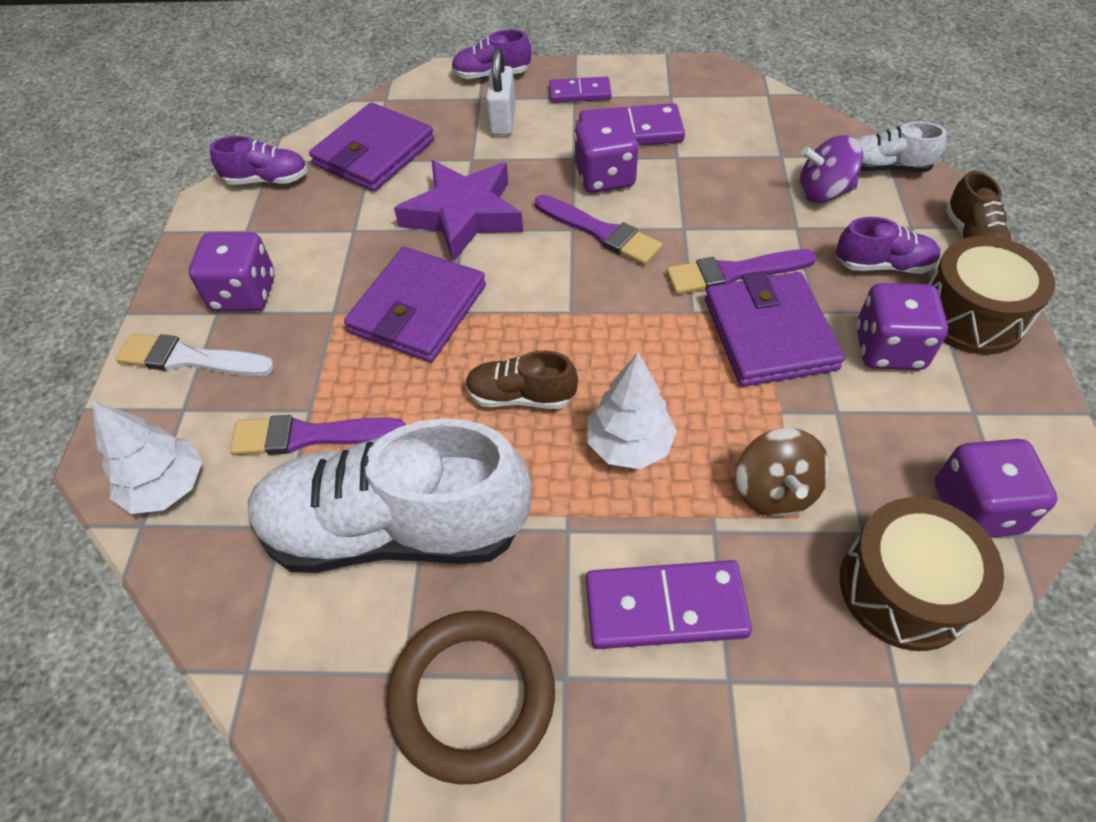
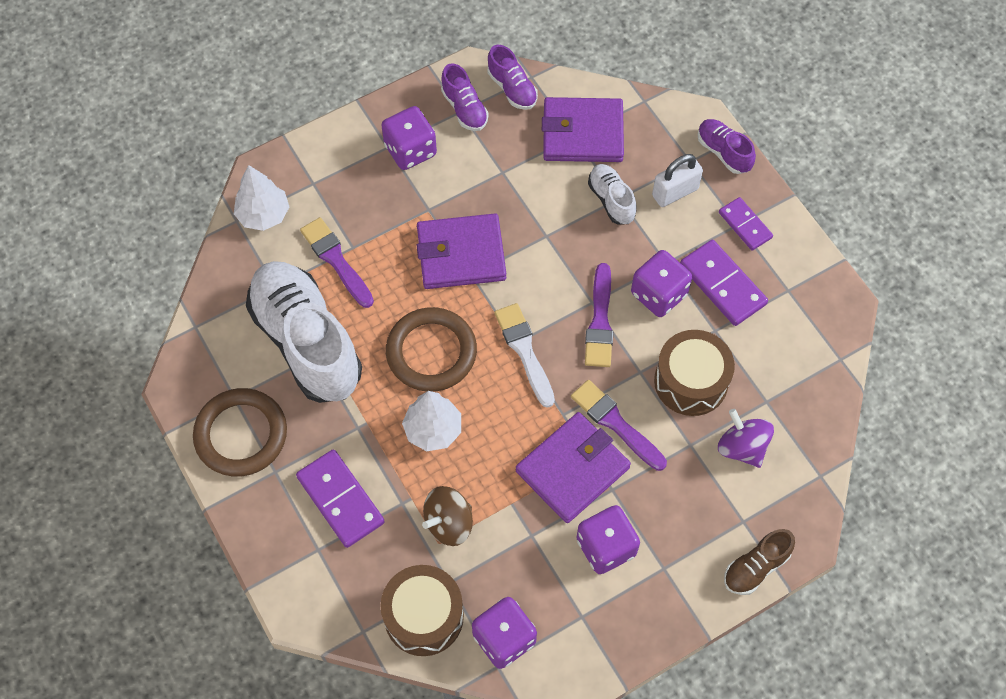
camera: 55 degrees right, 10 degrees up
(190, 358) = (347, 159): white brush -> white brush (524, 351)
(463, 215) = (559, 228): purple star -> none
(521, 396) = (431, 352): brown shoe -> brown ring
(883, 265) = (687, 516): purple shoe -> purple shoe (464, 108)
(885, 167) = (802, 480): white shoe -> white shoe (611, 200)
(971, 315) = (672, 589): brown drum -> brown drum (691, 381)

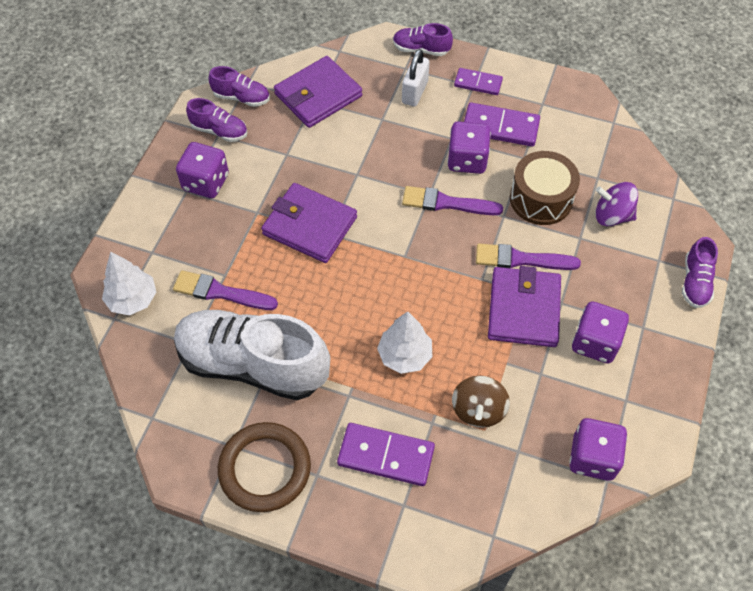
camera: 40 degrees left, 5 degrees down
(424, 616) = (525, 488): brown drum -> none
(431, 352) = (352, 304): brown ring -> none
(461, 254) = (309, 226): purple wallet -> purple wallet turned 75 degrees clockwise
(524, 351) = (416, 257): white brush -> none
(600, 321) = (446, 203): purple brush -> purple brush turned 135 degrees clockwise
(611, 200) = (378, 123): white shoe -> none
(756, 567) = (695, 282): brown shoe -> purple shoe

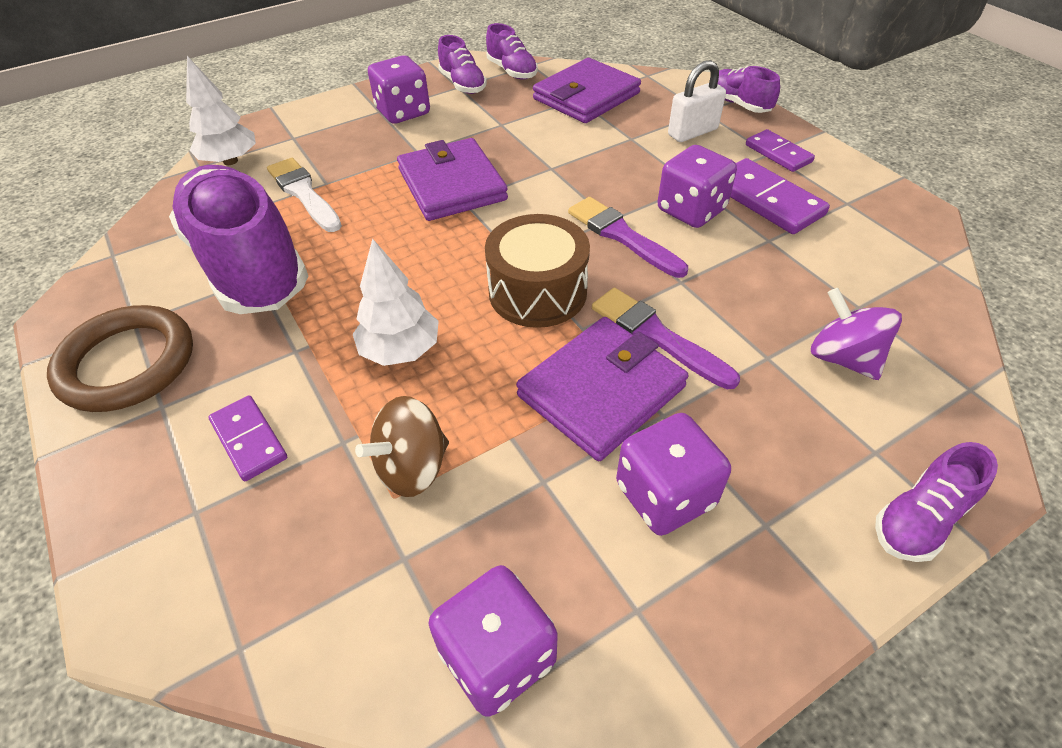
camera: 40 degrees right, 10 degrees down
(220, 292) = (304, 193): purple brush -> white brush
(252, 364) = (248, 265): white shoe -> purple shoe
(318, 95) = (586, 96): purple wallet -> purple wallet turned 45 degrees counterclockwise
(386, 455) = (249, 440): purple domino -> purple domino, size x0.64
(541, 199) = (751, 289): brown drum -> brown drum (537, 292)

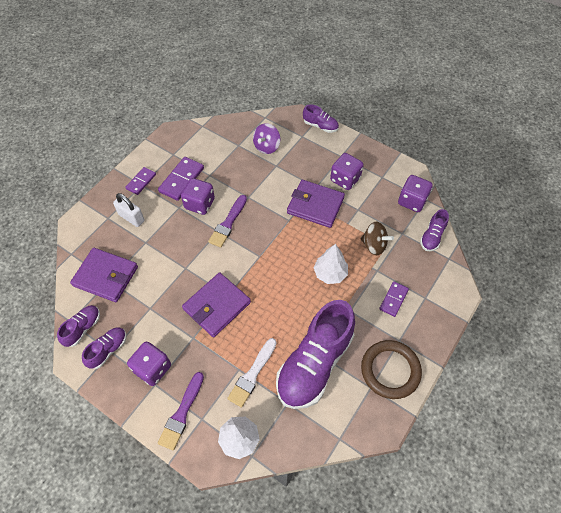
camera: 115 degrees left, 10 degrees up
(537, 292) = (276, 241): brown drum -> none
(657, 336) = (281, 197): purple brush -> purple brush (181, 413)
(738, 104) = (96, 205): purple shoe -> purple shoe (432, 237)

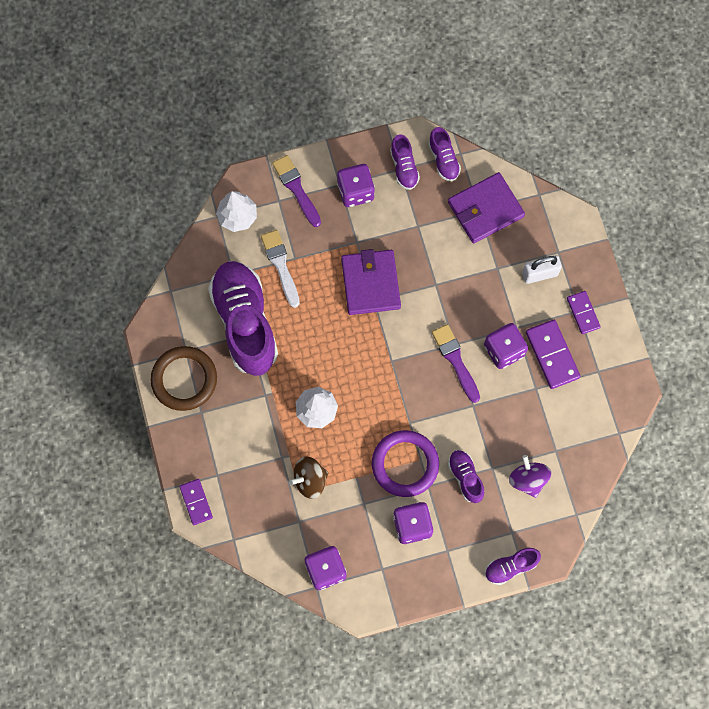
camera: 130 degrees right, 15 degrees up
(315, 205) = (405, 464): purple wallet -> purple ring
(393, 299) = (241, 444): purple domino -> purple domino (196, 502)
(432, 237) = (269, 547): purple shoe -> purple shoe (465, 477)

